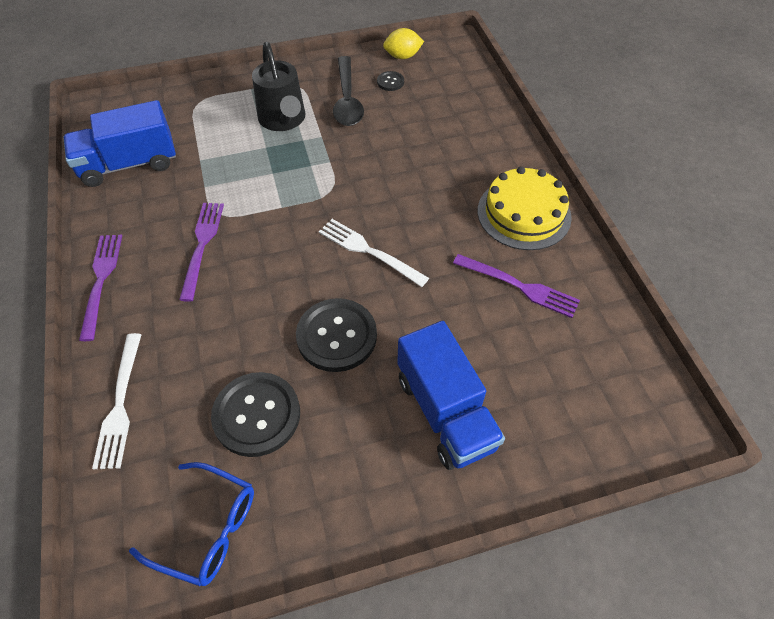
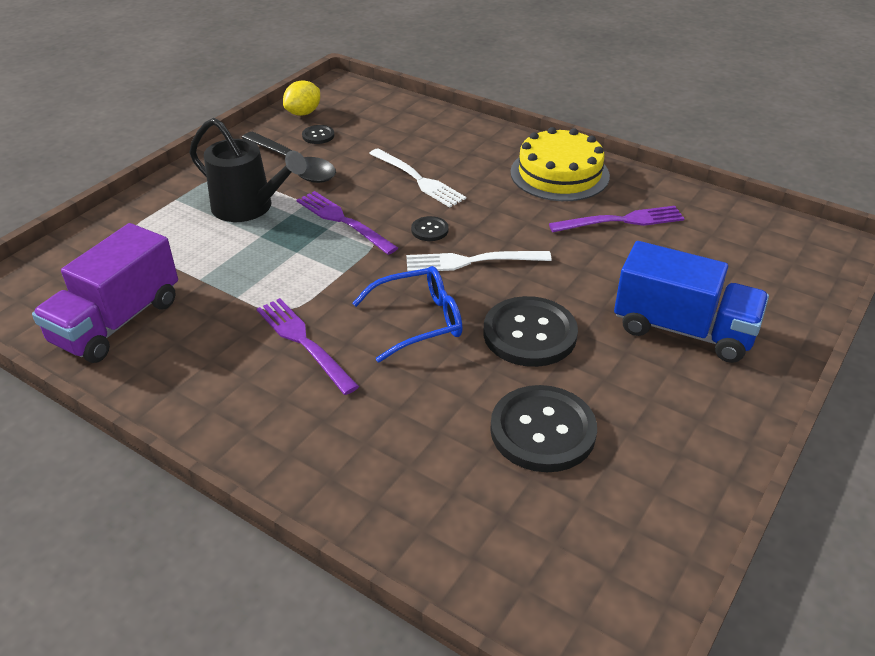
camera: 40 degrees left, 15 degrees down
(101, 280) = (229, 431): purple fork -> purple fork (342, 221)
(120, 405) = (402, 512): white fork -> white fork (418, 179)
(129, 164) = (117, 322): blue truck -> purple truck
(208, 529) = (620, 538): blue glasses -> blue glasses (419, 321)
(372, 207) = (429, 230): none -> black button

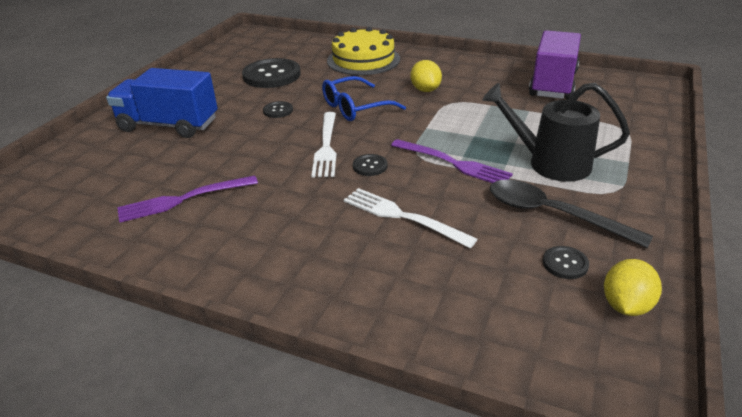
camera: 170 degrees right, 5 degrees down
(303, 342) = (425, 90): purple fork -> yellow lemon
(471, 261) = (326, 147): white fork -> white fork turned 105 degrees clockwise
(529, 334) = (278, 110): black button -> black button, size x0.46
(559, 174) = (238, 248): yellow cake -> yellow cake (363, 60)

